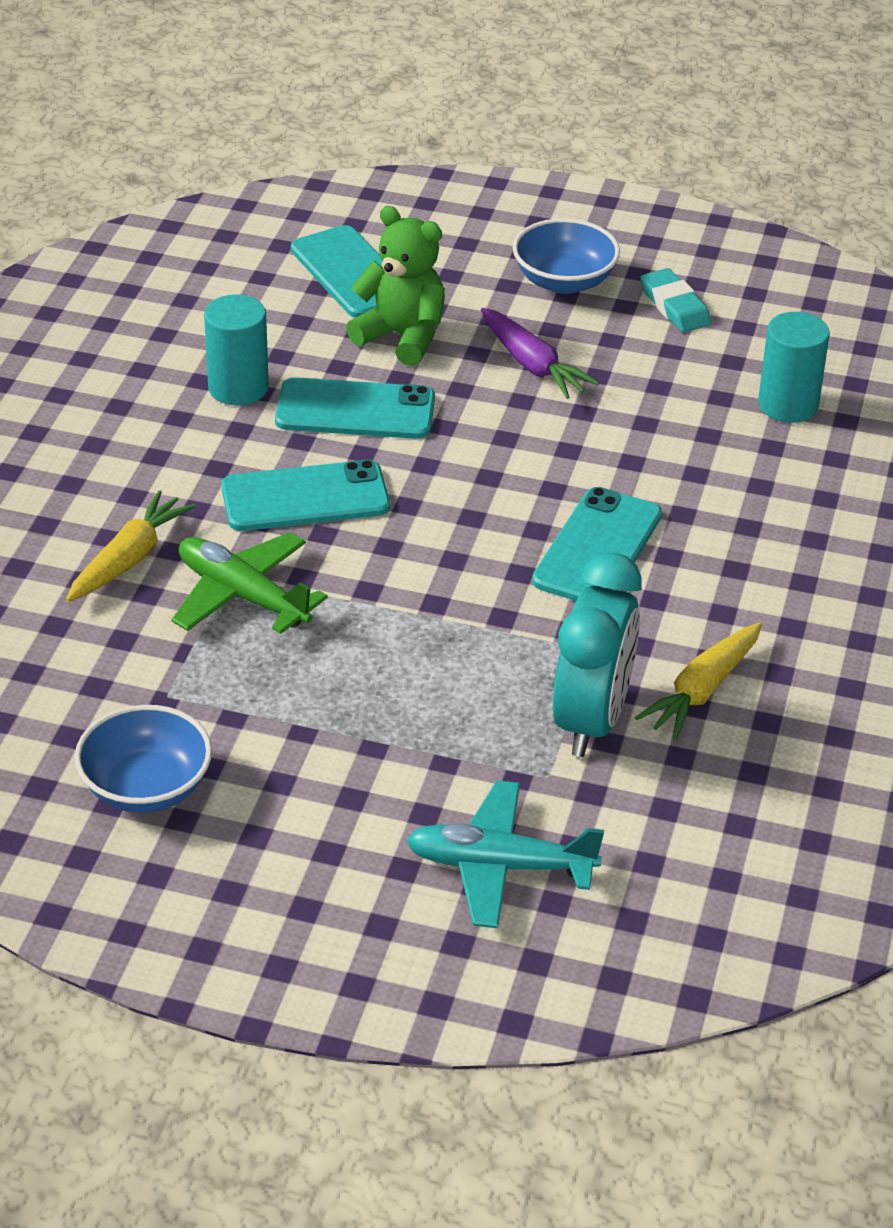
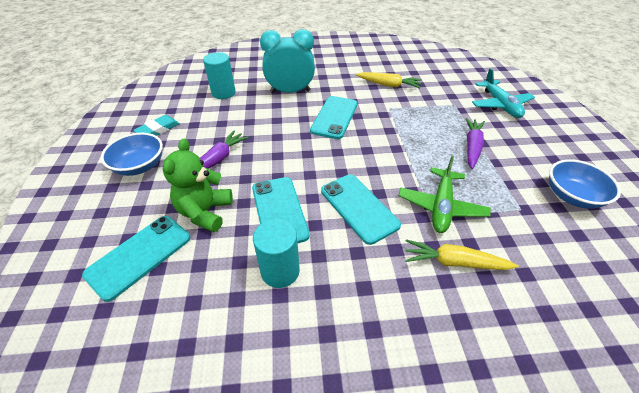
camera: 110 degrees left, 5 degrees up
(371, 721) = (472, 147): none -> purple carrot
(591, 720) = (422, 101): turquoise clock -> turquoise clock (290, 91)
(597, 548) = (334, 117): turquoise phone -> turquoise phone turned 75 degrees counterclockwise

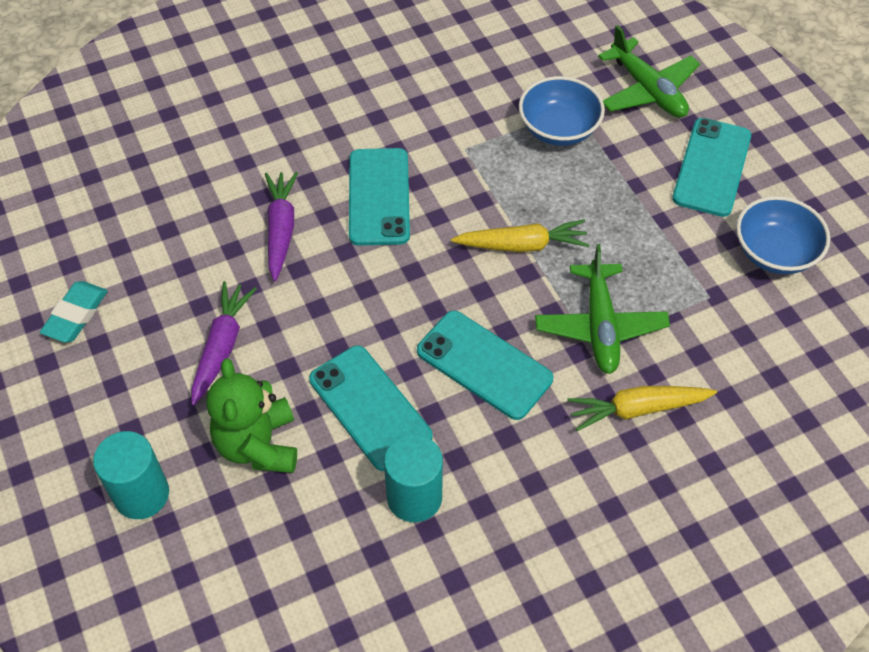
camera: 20 degrees left, 10 degrees up
(139, 255) = (203, 542): turquoise phone -> turquoise phone (711, 167)
(140, 166) = (96, 398): blue bowl -> blue bowl (558, 129)
(223, 93) = (146, 194): turquoise cylinder -> turquoise cylinder (141, 494)
(290, 91) = (272, 156): turquoise clock -> none
(389, 85) = (447, 90): yellow carrot -> yellow carrot (522, 245)
(472, 147) = (620, 198): purple carrot -> purple carrot (281, 229)
(500, 105) = (647, 90): turquoise plane -> green plane

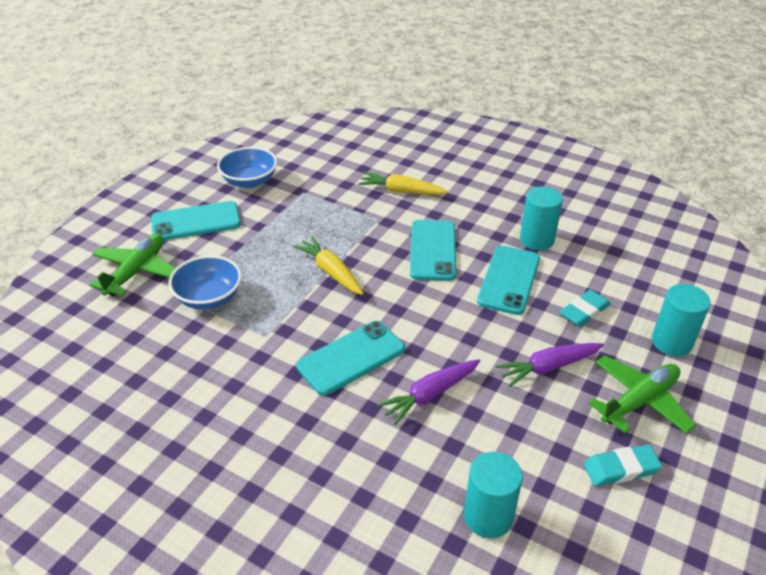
camera: 125 degrees left, 15 degrees down
(135, 194) = (488, 516): none -> turquoise cylinder
(258, 445) = (584, 311): green teddy bear -> turquoise eraser
(600, 326) = (362, 220): green plane -> green plane (639, 401)
(637, 409) = (401, 191): yellow carrot -> yellow carrot turned 150 degrees clockwise

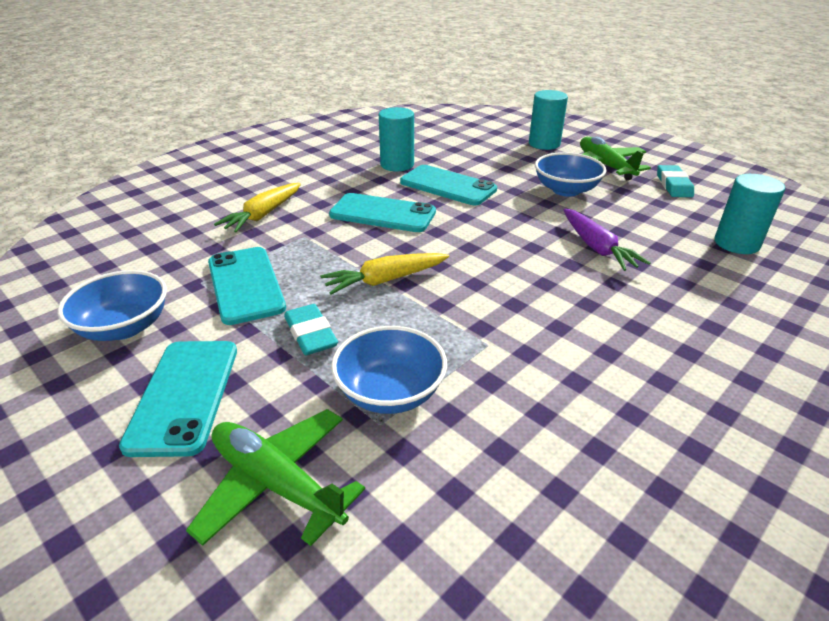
camera: 75 degrees left, 5 degrees down
(351, 357) = (539, 285): turquoise phone -> turquoise phone (245, 285)
(548, 367) = (566, 190): purple carrot -> blue bowl
(584, 311) = (501, 165): turquoise eraser -> turquoise eraser (311, 334)

